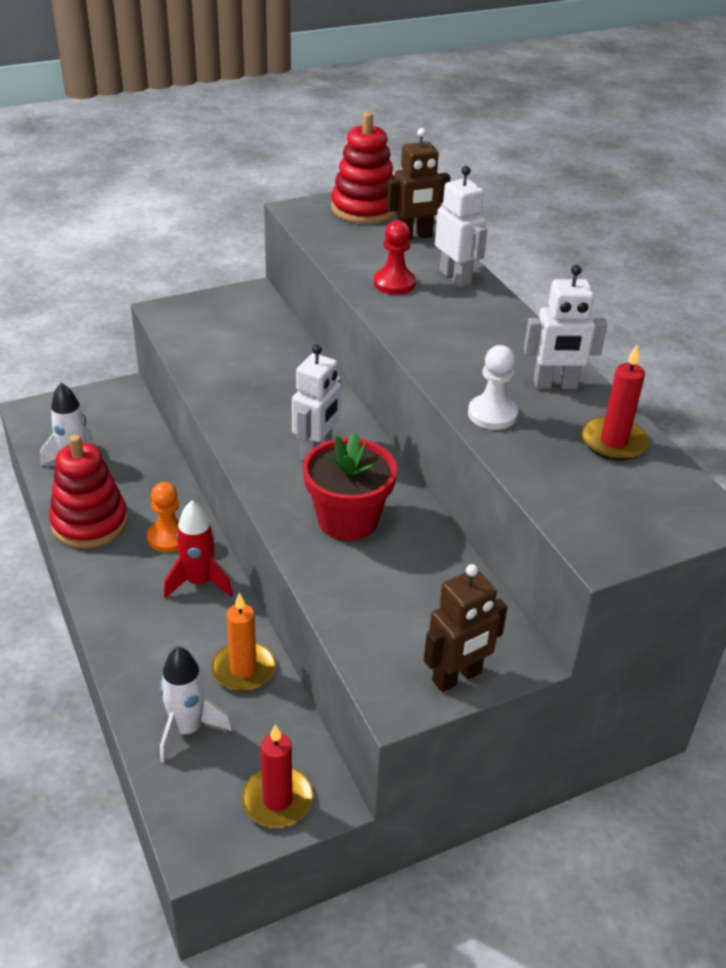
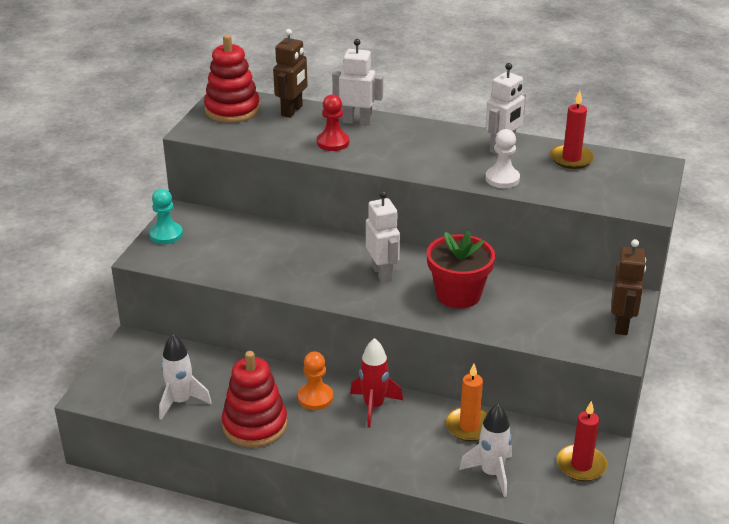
camera: 45 degrees left, 5 degrees down
(210, 303) = (166, 235): none -> turquoise pawn

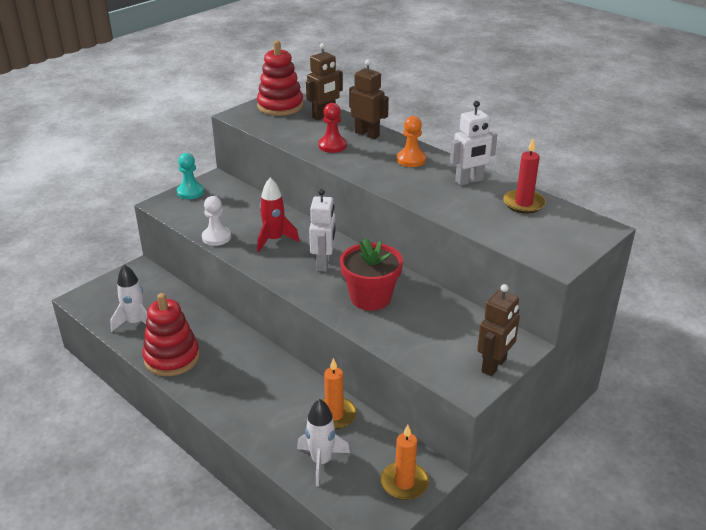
camera: 25 degrees right, 0 degrees up
(315, 398) = (233, 351): orange pawn -> orange pawn (411, 160)
(357, 121) = (367, 134): white robot -> brown robot
(374, 406) = (271, 373): red rocket -> red rocket (274, 240)
(502, 179) = (445, 205): white pawn -> white pawn (216, 237)
(581, 465) = (404, 483): red candle -> orange candle

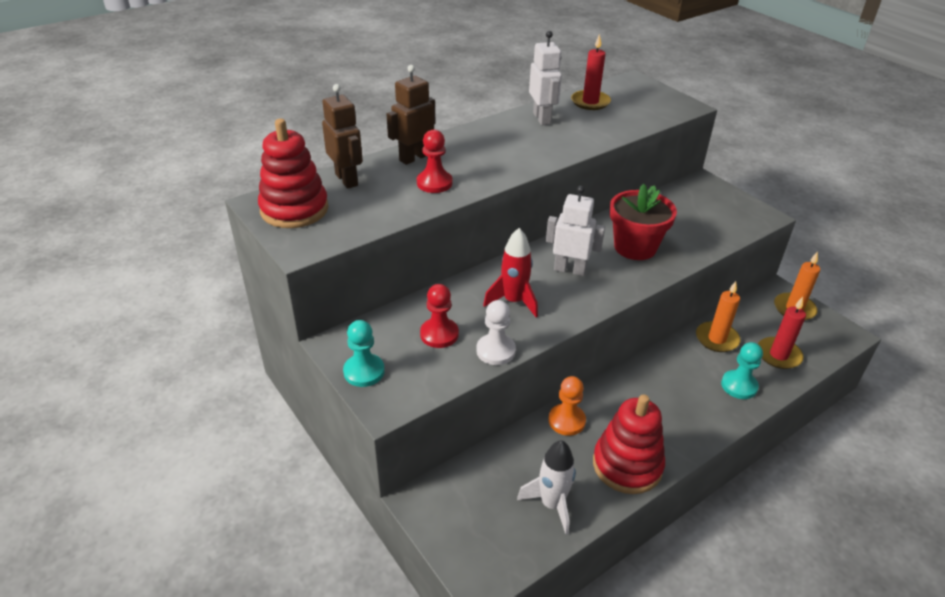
camera: 80 degrees left, 5 degrees up
(230, 213) = (439, 334): none -> red pawn
(270, 428) = (739, 386): none -> turquoise pawn
(321, 461) = (778, 355): white rocket -> red candle
(411, 160) = (487, 141): orange pawn -> orange pawn (566, 421)
(494, 366) = (732, 199): brown robot -> none

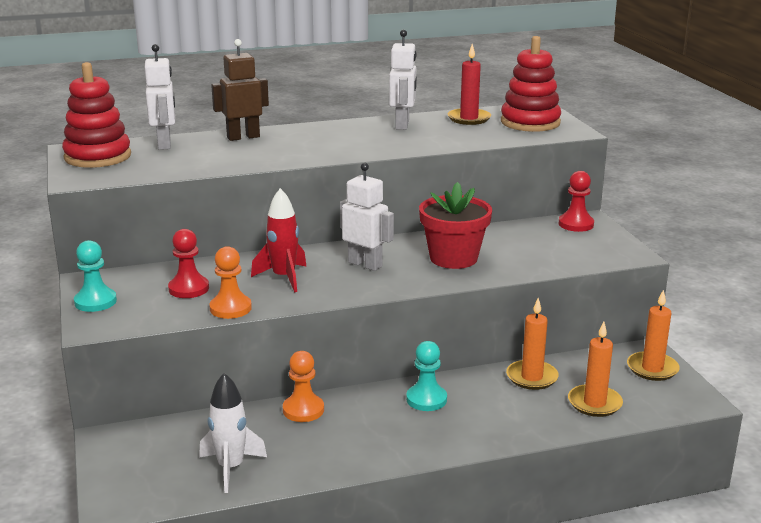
camera: 20 degrees right, 15 degrees down
(347, 180) = (165, 144): brown robot -> white robot
(434, 183) = (242, 155): red pawn -> red pawn (576, 224)
(495, 351) = (230, 308): white pawn -> orange pawn
(627, 465) = (336, 456): red stacking toy -> red stacking toy (530, 122)
(739, 386) = (521, 419): turquoise pawn -> turquoise pawn (426, 399)
(778, 355) = (594, 403): red candle -> orange candle

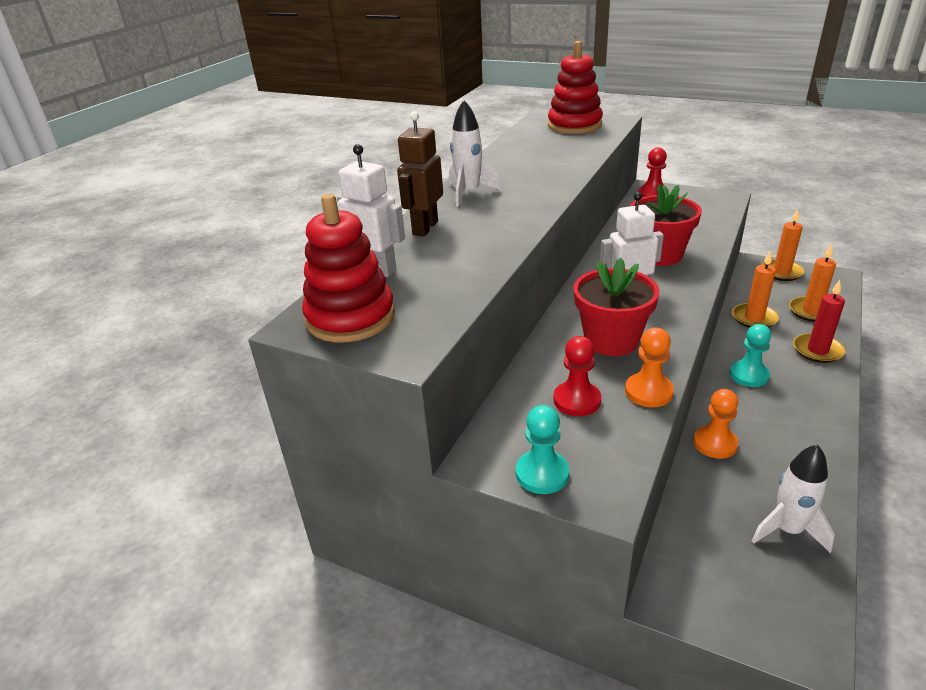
camera: 45 degrees left, 10 degrees up
(284, 278) = (611, 340): red rocket -> red flower pot
(321, 131) = (469, 193): none -> white rocket
(402, 125) = (507, 162): white robot -> none
(469, 119) = (532, 139): red candle -> red candle (817, 350)

